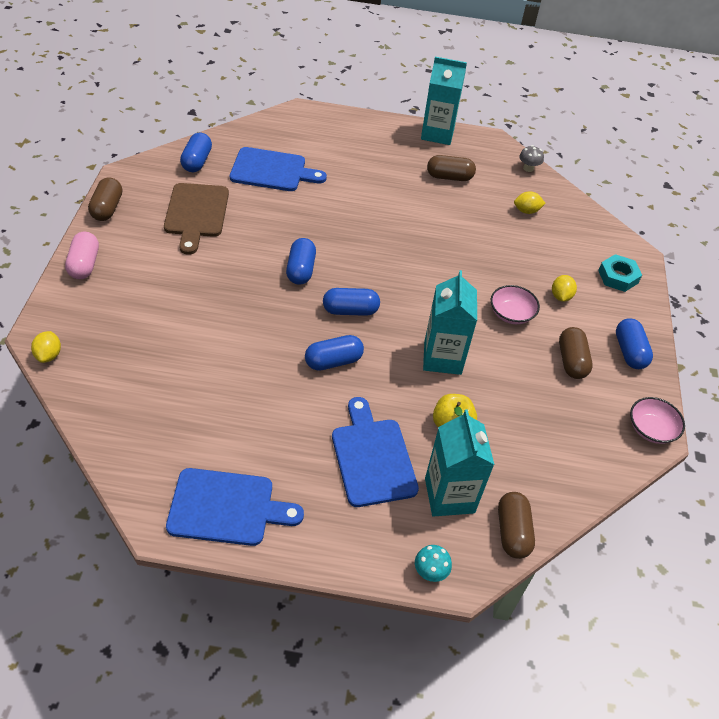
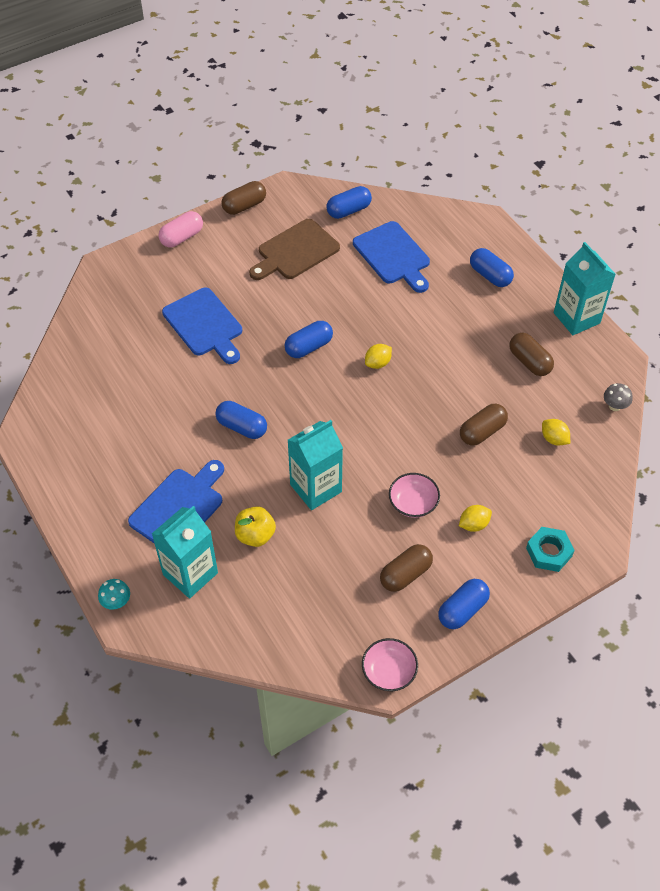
camera: 55 degrees right, 5 degrees up
(49, 355) = (92, 283): yellow lemon -> yellow lemon (378, 363)
(227, 507) = (65, 458): blue cutting board -> blue cutting board (204, 325)
(350, 310) = (301, 403): blue capsule -> blue capsule (490, 275)
(512, 532) = (195, 632): brown capsule -> brown capsule (482, 431)

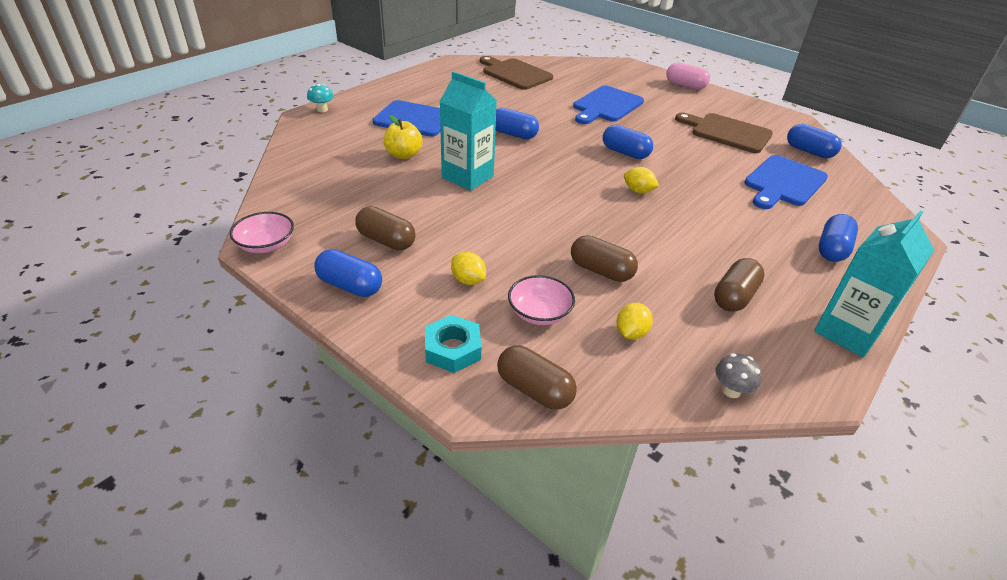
camera: 70 degrees right, 15 degrees down
(88, 382) = (515, 74): none -> brown cutting board
(190, 573) = (355, 133): turquoise carton -> none
(242, 427) = (513, 134): blue capsule -> blue capsule turned 75 degrees counterclockwise
(244, 206) = (749, 104): brown capsule -> brown capsule (534, 390)
(413, 503) = (477, 234): pink bowl -> pink bowl (539, 313)

